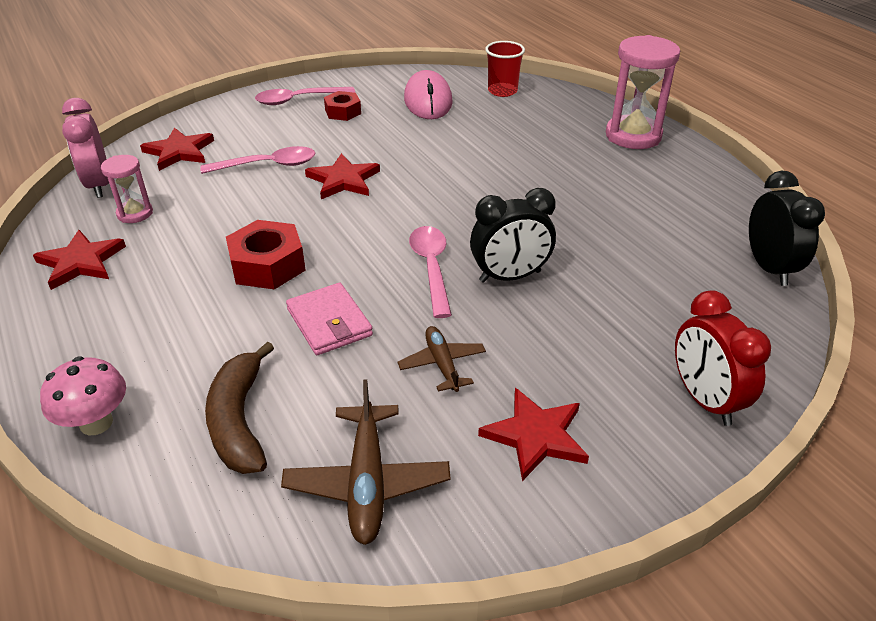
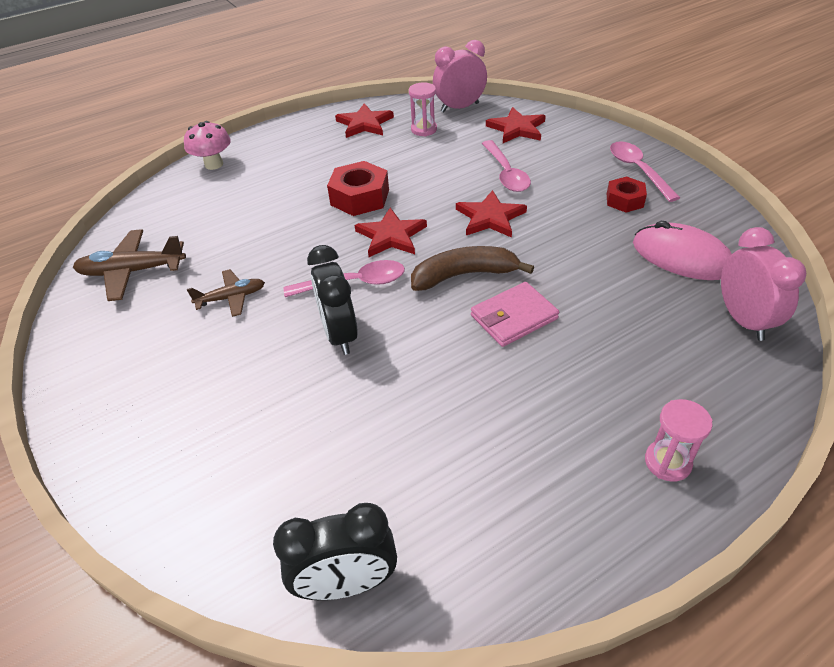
camera: 90 degrees right, 5 degrees up
(239, 420) = (200, 213): brown banana -> brown banana (464, 275)
(329, 322) = (289, 236): pink wallet -> pink wallet (514, 317)
(428, 100) = (681, 257): pink mouse -> pink mouse turned 45 degrees clockwise
(502, 91) = (743, 320): red cup -> pink clock
(535, 436) = (143, 352): red star -> red star (391, 236)
(633, 136) = (667, 462): pink hourglass -> pink hourglass, size x0.54
(704, 400) = (147, 472): red clock -> none

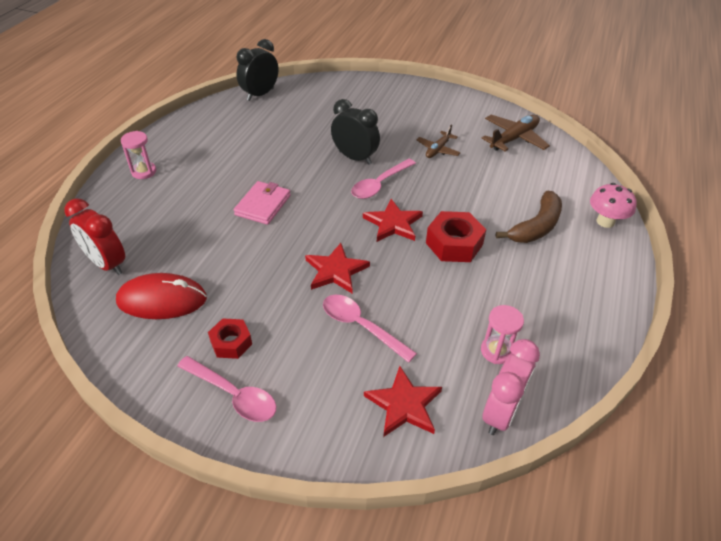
camera: 140 degrees right, 0 degrees up
(364, 124) = (562, 330): red star -> none
(464, 275) = (315, 217): brown banana -> brown banana (536, 226)
(681, 257) = (162, 300): pink mouse -> red mouse
(743, 320) = (107, 264): pink clock -> red clock

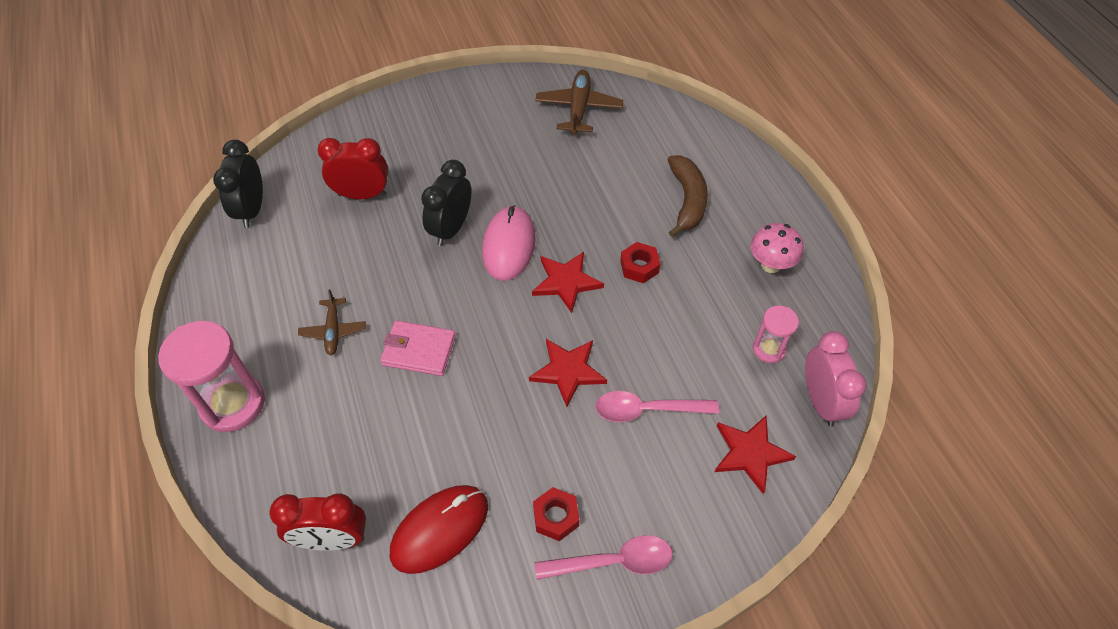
camera: 40 degrees left, 10 degrees up
(144, 172) = (233, 404): pink hourglass -> pink hourglass, size x1.84
(263, 205) = (419, 350): pink wallet -> pink wallet turned 60 degrees counterclockwise
(325, 116) = (362, 195): none -> red clock
(355, 157) = (451, 229): black clock -> black clock turned 60 degrees counterclockwise
(379, 184) = (508, 245): pink spoon -> pink mouse
(438, 150) = (522, 166): brown plane -> brown plane (333, 331)
(454, 244) = (639, 267): red nut -> red nut, size x0.63
(605, 221) = (734, 157): pink mushroom -> pink mushroom (770, 264)

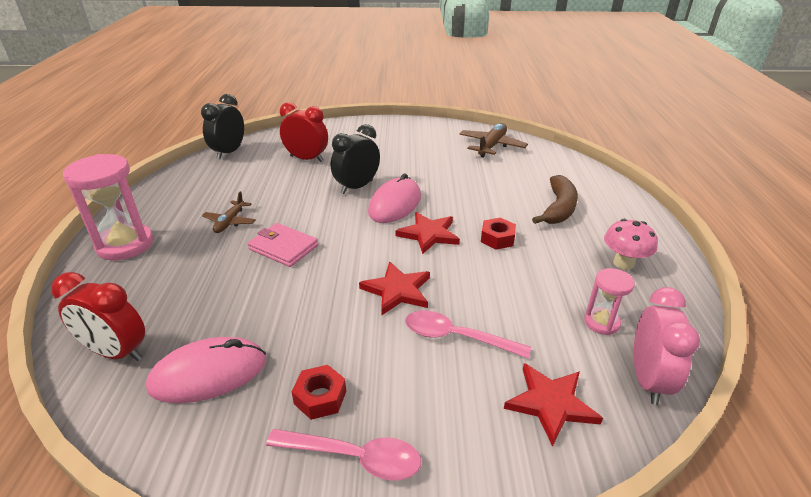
camera: 20 degrees right, 20 degrees down
(439, 529) = (208, 374): red mouse -> pink mouse

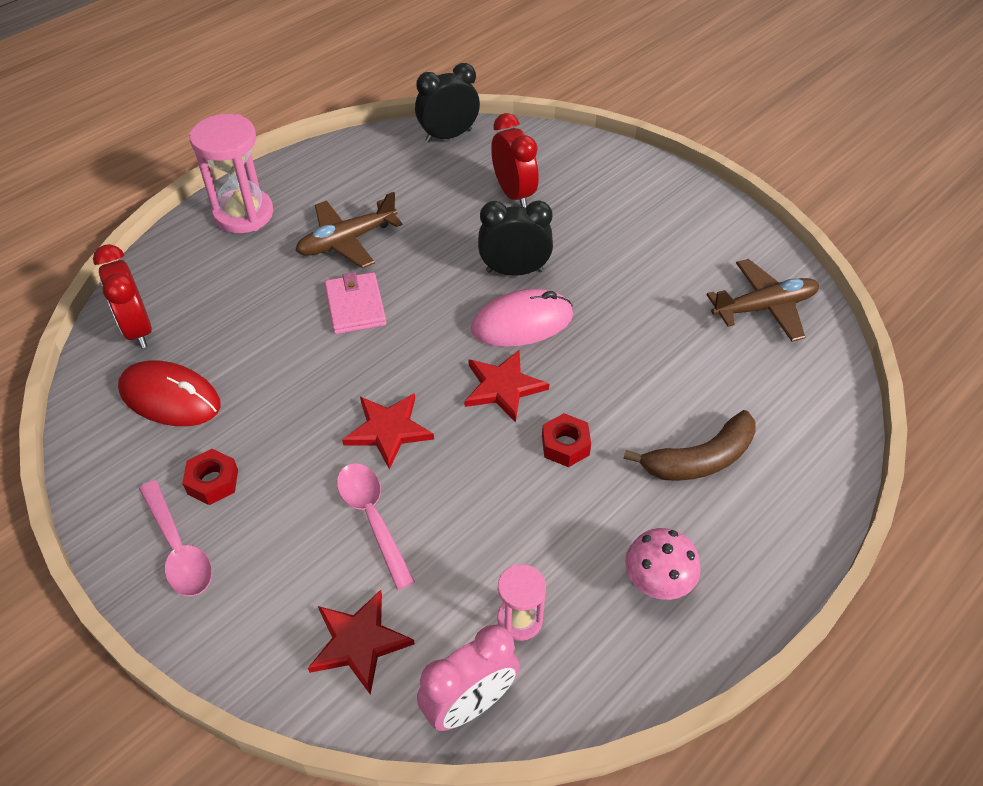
camera: 45 degrees right, 15 degrees up
(208, 374) = (170, 397): pink mouse -> red mouse
(230, 222) = (347, 241): brown plane -> brown plane, size x1.59

